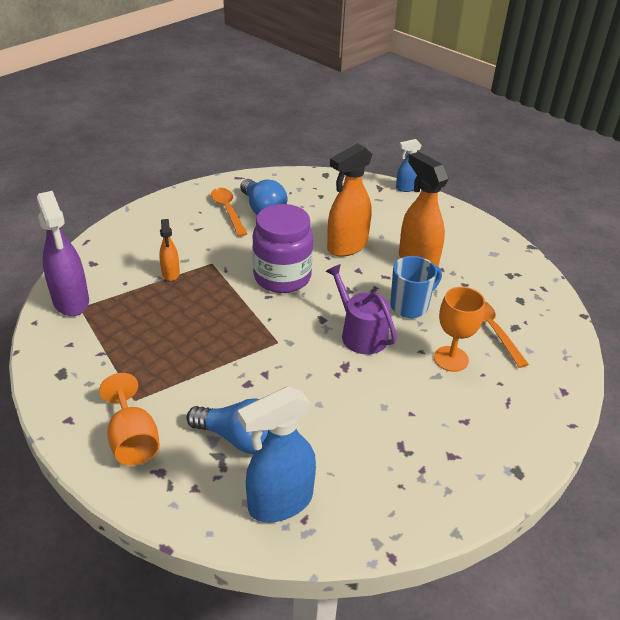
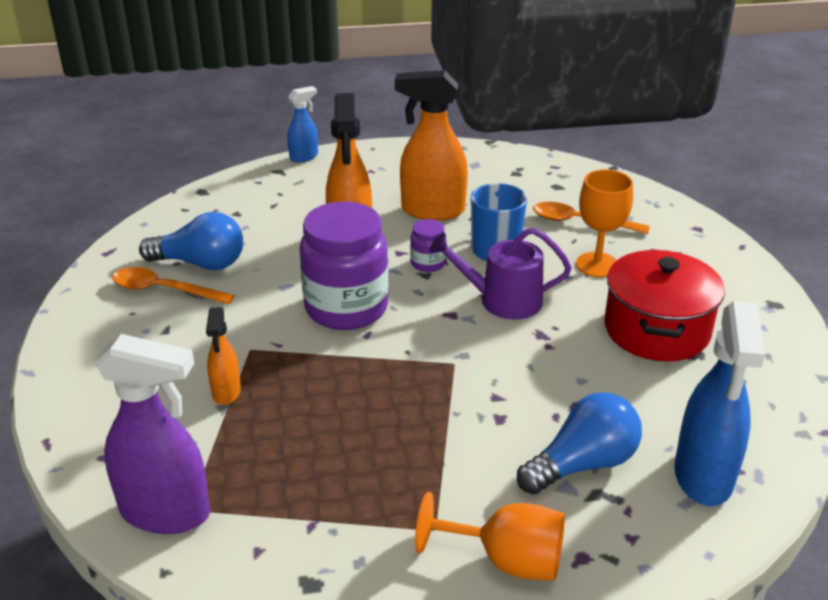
camera: 50 degrees left, 5 degrees down
(170, 273) = (226, 392): orange spray bottle -> orange spray bottle turned 60 degrees clockwise
(360, 286) = (428, 263): none -> purple jar
(406, 188) = (304, 157): blue spray bottle -> blue spray bottle turned 150 degrees counterclockwise
(411, 418) = (656, 330): none -> red pot

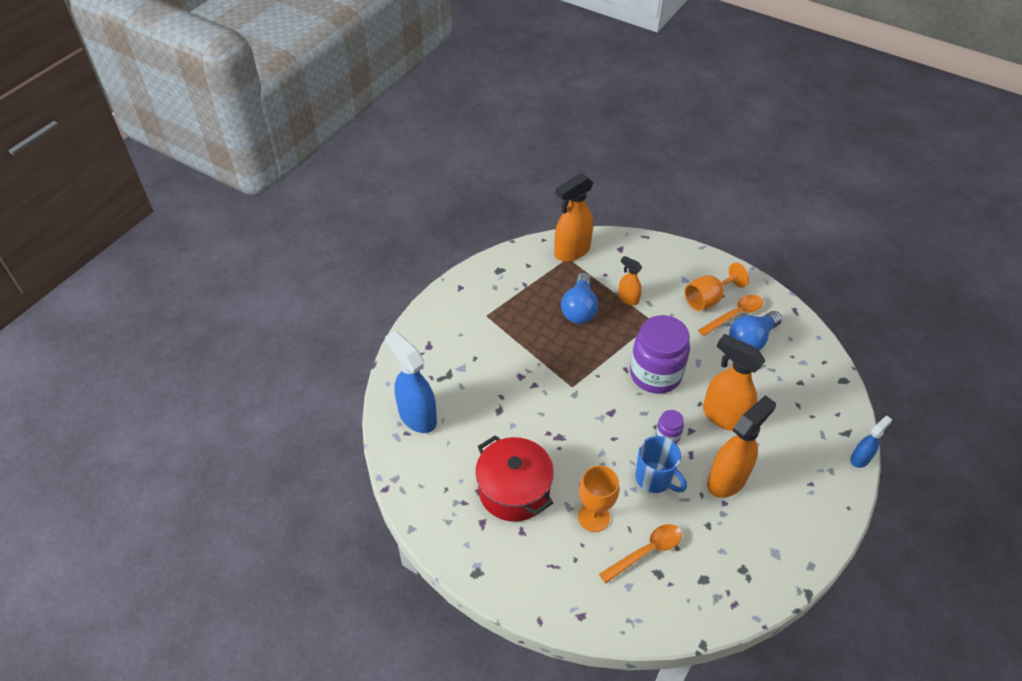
camera: 130 degrees right, 15 degrees up
(166, 513) = (571, 251): purple spray bottle -> orange spray bottle
(304, 157) = (860, 458): blue spray bottle -> blue spray bottle turned 135 degrees counterclockwise
(502, 300) = (602, 443): purple watering can -> none
(507, 560) = (451, 325): orange goblet -> orange goblet (708, 299)
(582, 464) = (467, 382): blue light bulb -> blue light bulb (579, 308)

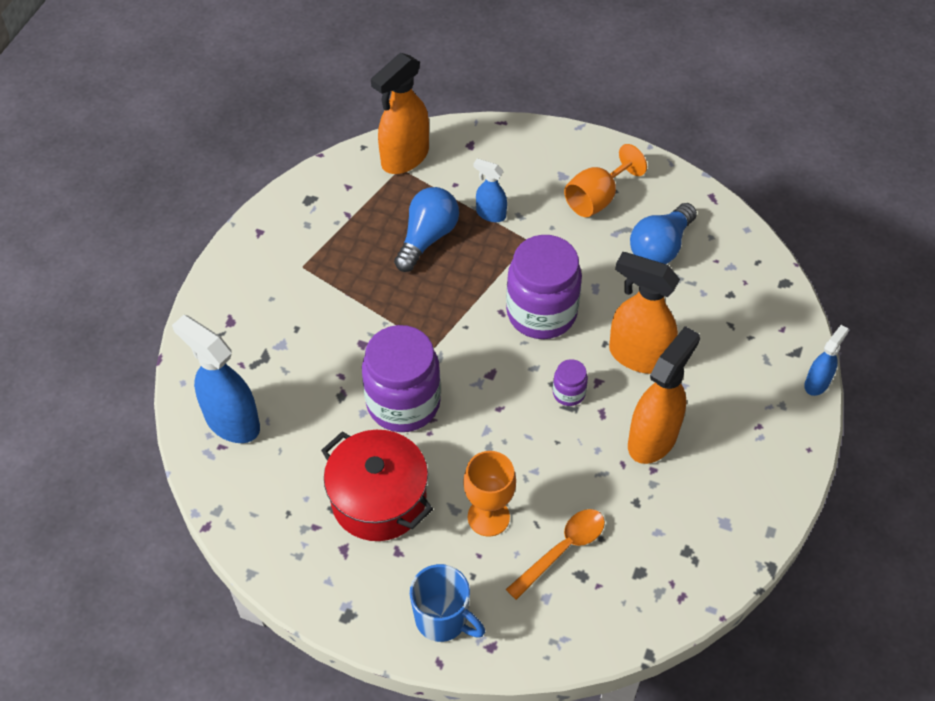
camera: 10 degrees left, 5 degrees up
(543, 423) = (403, 403): none -> purple jar
(579, 308) = (427, 238): blue light bulb -> blue light bulb turned 150 degrees counterclockwise
(628, 299) = (490, 214): orange spray bottle -> blue spray bottle
(654, 479) = (559, 453): blue mug -> blue mug (443, 619)
(735, 315) = (635, 215): orange spoon -> none

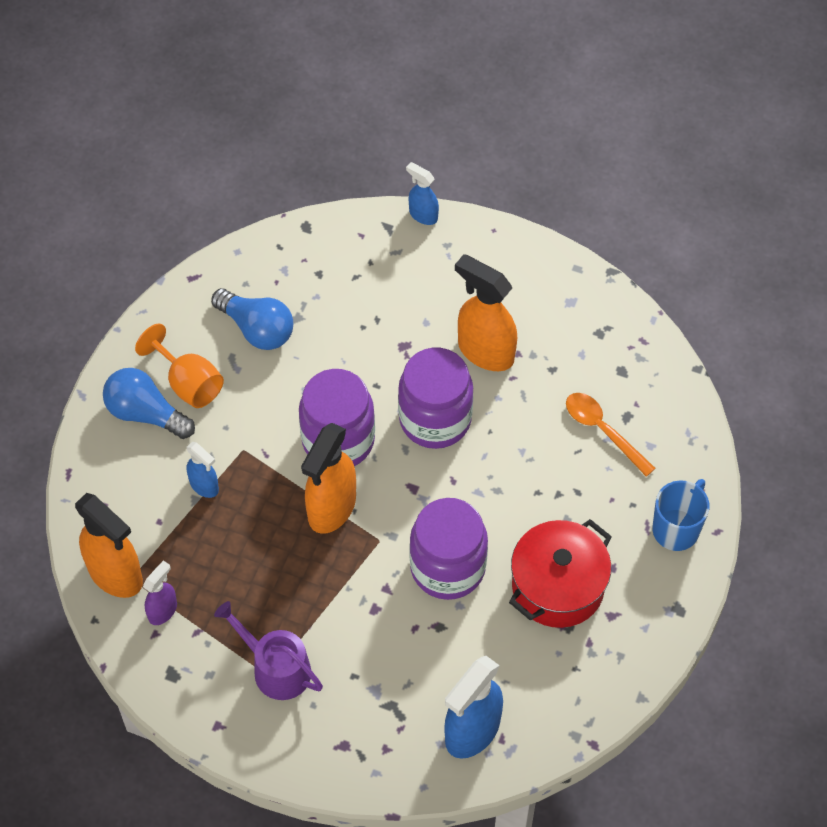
camera: 90 degrees left, 5 degrees up
(309, 270) = (276, 668): none -> purple watering can
(369, 191) = (163, 610): none -> purple spray bottle
(427, 238) = (235, 548): blue light bulb -> blue light bulb (145, 413)
(488, 517) = (572, 491): orange goblet -> none
(490, 214) = (204, 486): blue spray bottle -> blue spray bottle turned 75 degrees counterclockwise
(568, 393) = (435, 419): purple jar -> purple jar, size x2.24
(638, 356) = (391, 357): orange spray bottle -> orange spray bottle (331, 508)

